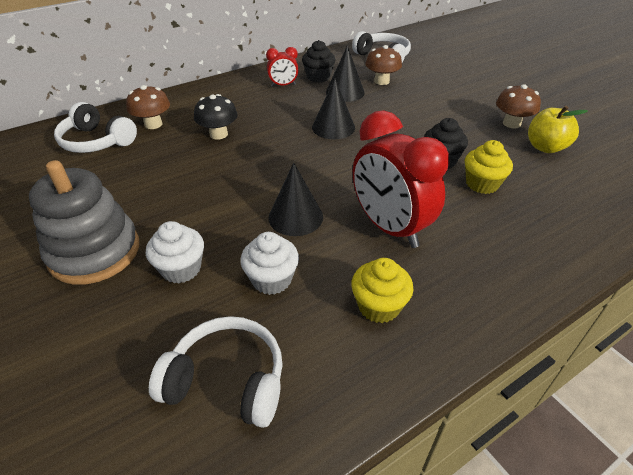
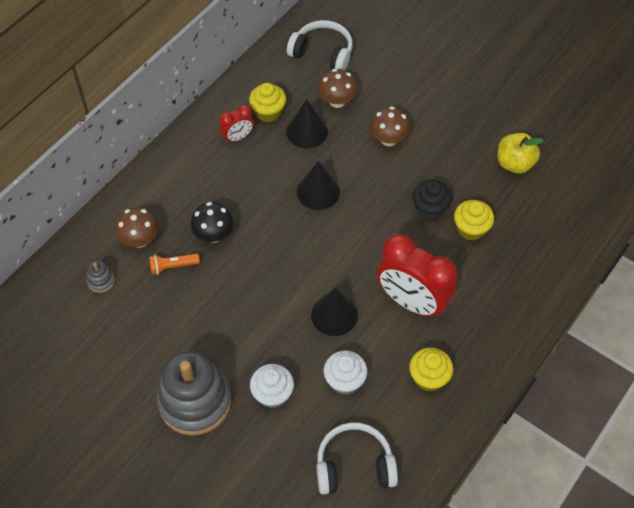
camera: 20 degrees left, 15 degrees up
(97, 141) = (101, 280): white headphones -> grey stacking toy
(166, 146) = (173, 266): none -> orange flashlight
(318, 77) = (268, 112): black cupcake -> yellow cupcake
(511, 123) = (480, 137): brown mushroom -> brown mushroom (388, 139)

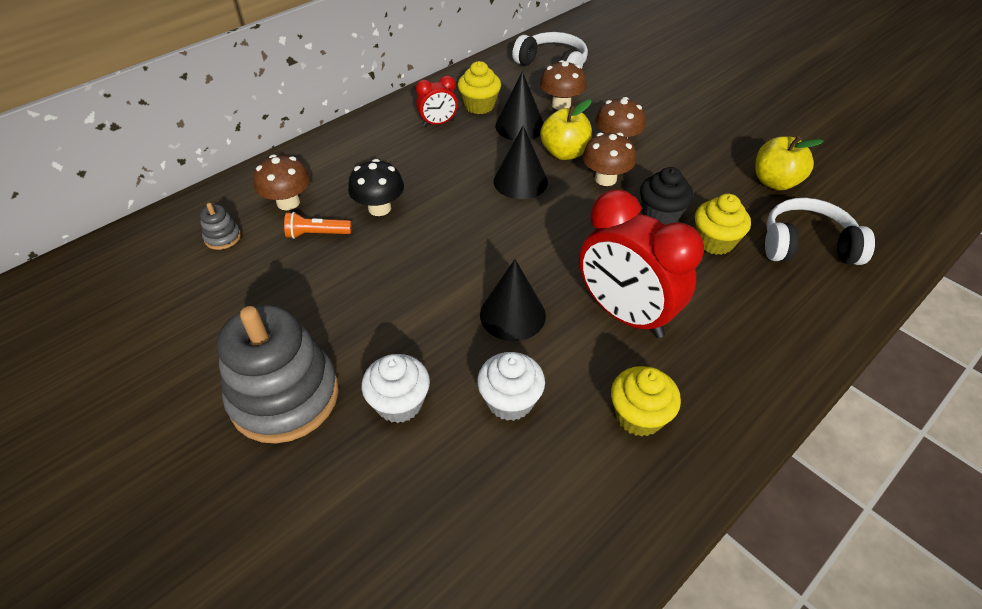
camera: 10 degrees right, 10 degrees down
(348, 156) = (564, 153): none -> yellow apple
(354, 465) = (500, 531): white headphones -> white headphones (807, 245)
(384, 179) = (605, 179): none -> brown mushroom

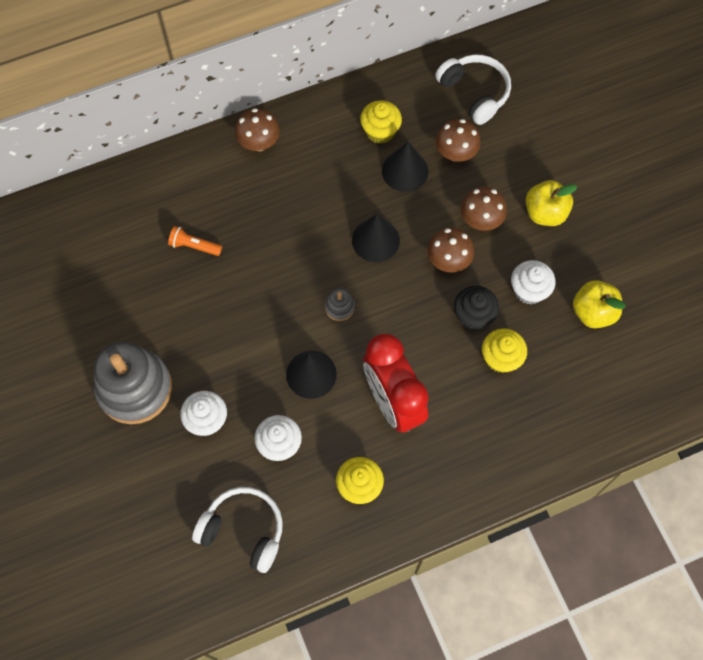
camera: 20 degrees right, 20 degrees up
(223, 237) = (123, 226): grey stacking toy -> grey stacking toy (339, 307)
(288, 202) = (181, 203): brown mushroom -> brown mushroom (259, 143)
(379, 208) = (250, 233): black mushroom -> none
(438, 123) = (334, 144): red clock -> none
(564, 153) = (428, 218): yellow apple -> yellow apple (545, 213)
(701, 181) = (529, 290): none -> white cupcake
(807, 245) = (573, 387): white headphones -> white headphones (243, 530)

